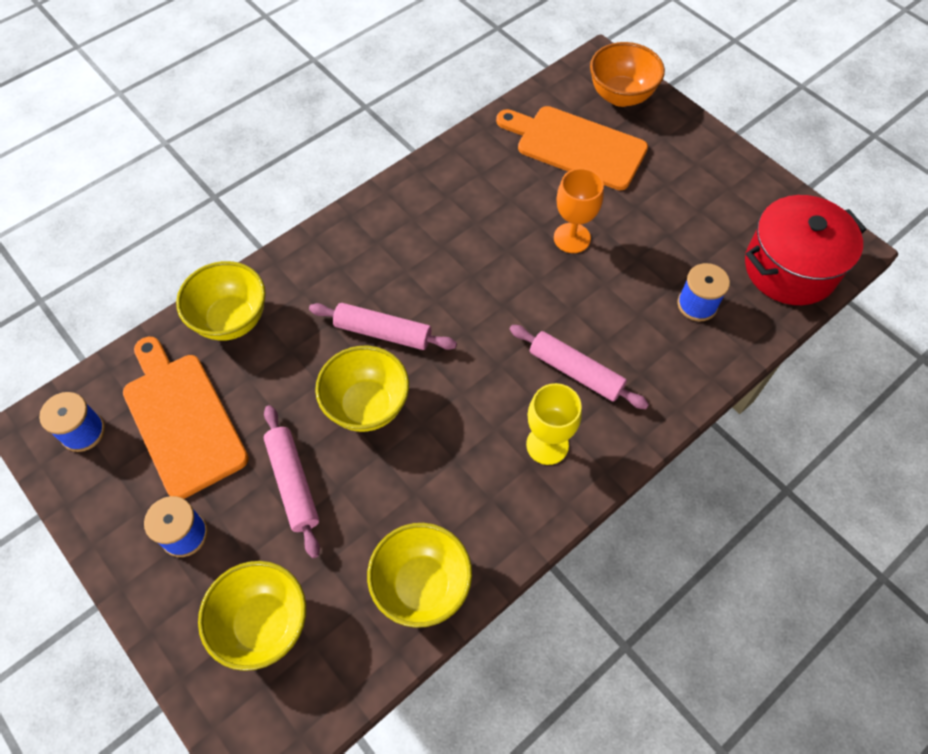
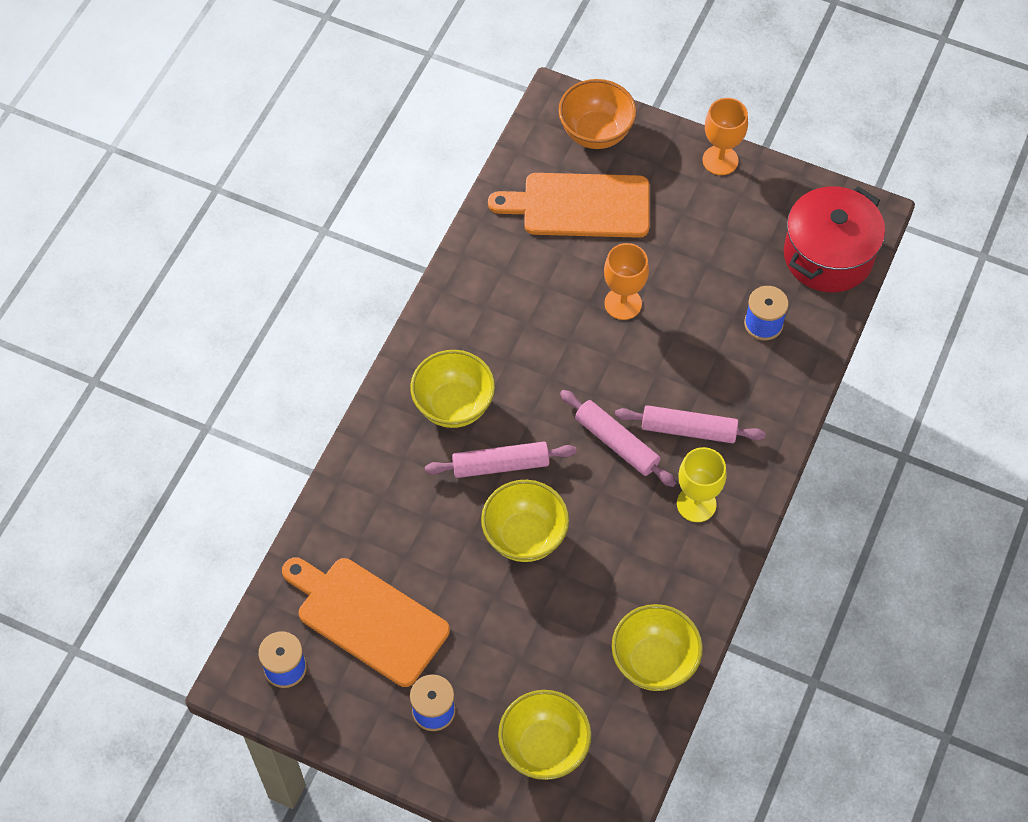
camera: 25 degrees left, 0 degrees up
(232, 320) = (354, 511): yellow bowl -> yellow bowl (453, 406)
(293, 483) = (500, 628): pink rolling pin -> pink rolling pin (616, 443)
(723, 154) = (720, 160): none -> orange goblet

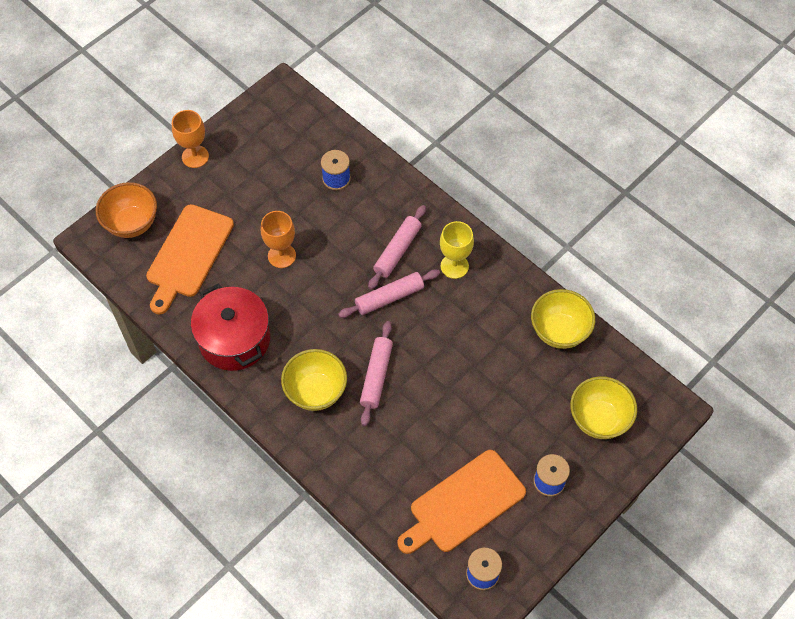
camera: 70 degrees left, 0 degrees up
(524, 536) = (438, 379): yellow bowl -> none
(828, 255) = (301, 123): red pot -> red pot (234, 339)

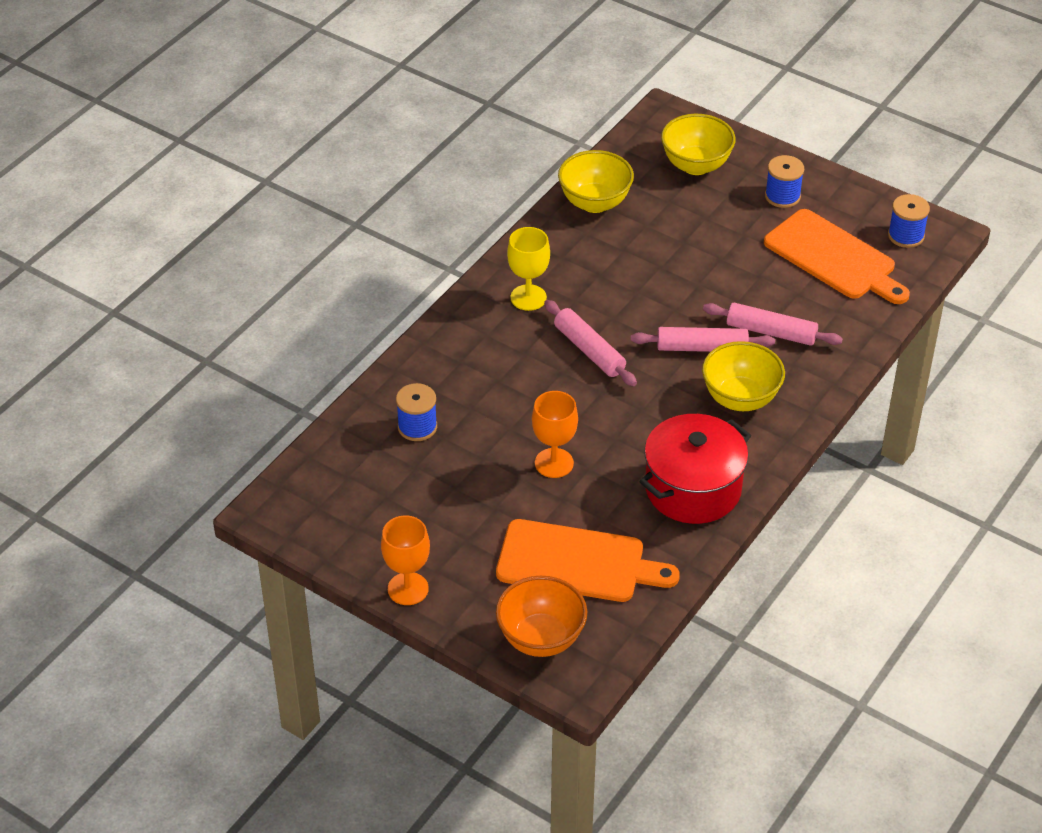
camera: 100 degrees left, 15 degrees down
(397, 251) = (518, 351): pink rolling pin -> pink rolling pin (771, 332)

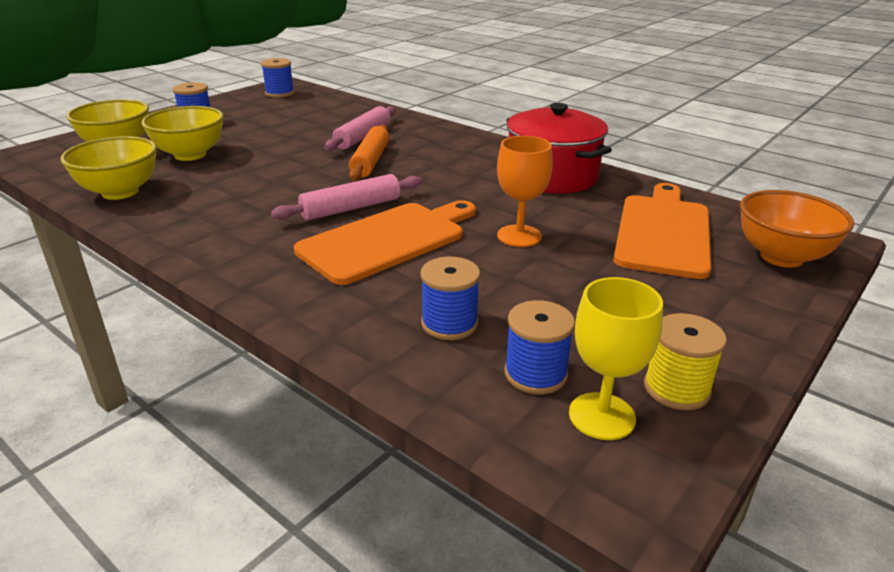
camera: 85 degrees left, 15 degrees down
(355, 539) = (676, 389): none -> yellow spool
(365, 471) = (535, 374): none -> blue spool
(408, 589) = (753, 343): orange goblet -> none
(528, 297) = (245, 236): yellow goblet -> yellow goblet (602, 416)
(702, 348) = (370, 161): pink rolling pin -> orange rolling pin
(740, 399) = (441, 152): yellow bowl -> yellow bowl (190, 155)
(834, 258) = (287, 113): orange cutting board -> orange cutting board (387, 240)

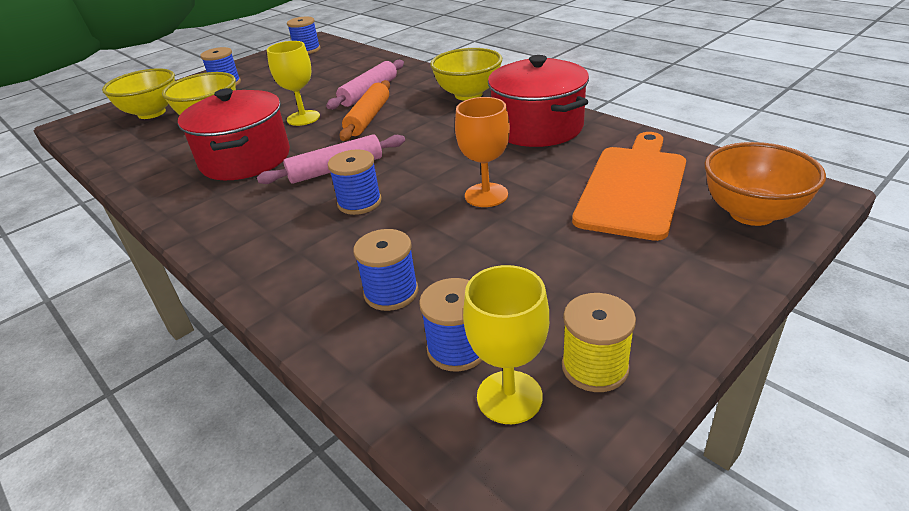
camera: 10 degrees right, 5 degrees up
(120, 192) = (140, 159): yellow bowl -> yellow bowl (468, 94)
(245, 196) = (245, 159): none -> red pot
(298, 158) = (303, 118): none -> yellow goblet
(387, 240) = (359, 202): orange cutting board -> blue spool

